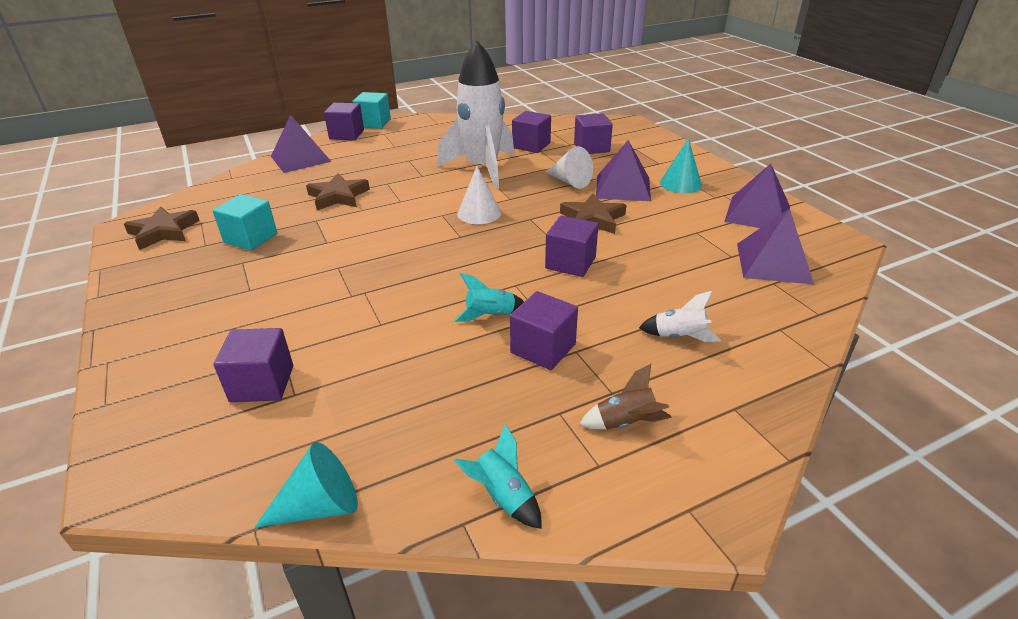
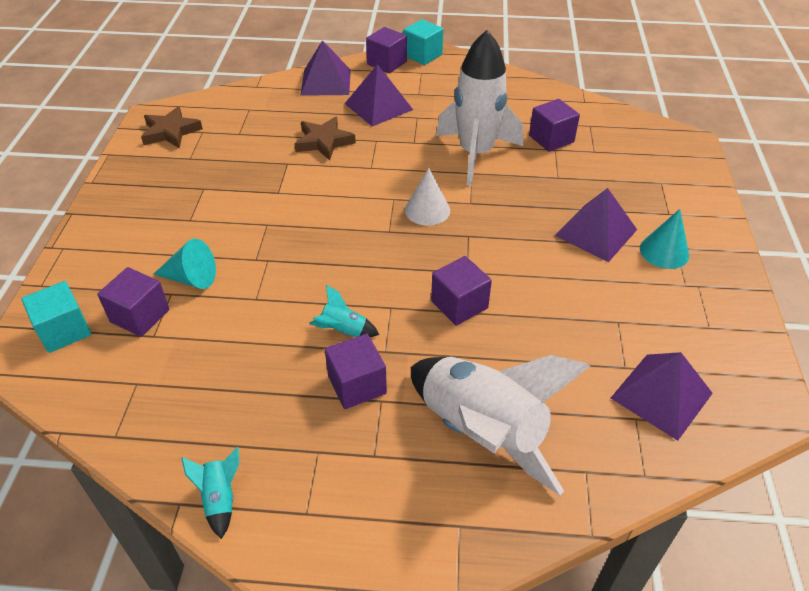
camera: 30 degrees right, 10 degrees up
(250, 238) = (225, 164): turquoise cube -> turquoise cube (64, 330)
(320, 506) = (106, 438): turquoise cone -> turquoise cone (191, 278)
(570, 181) = (547, 203): white cone -> none
(591, 148) = (613, 164): purple cube -> none
(592, 219) = (527, 261): brown star -> none
(625, 422) = (359, 489): brown rocket -> none
(679, 336) = (482, 431): white rocket -> white rocket, size x2.49
(758, 214) = (711, 327): purple pyramid -> purple pyramid (378, 106)

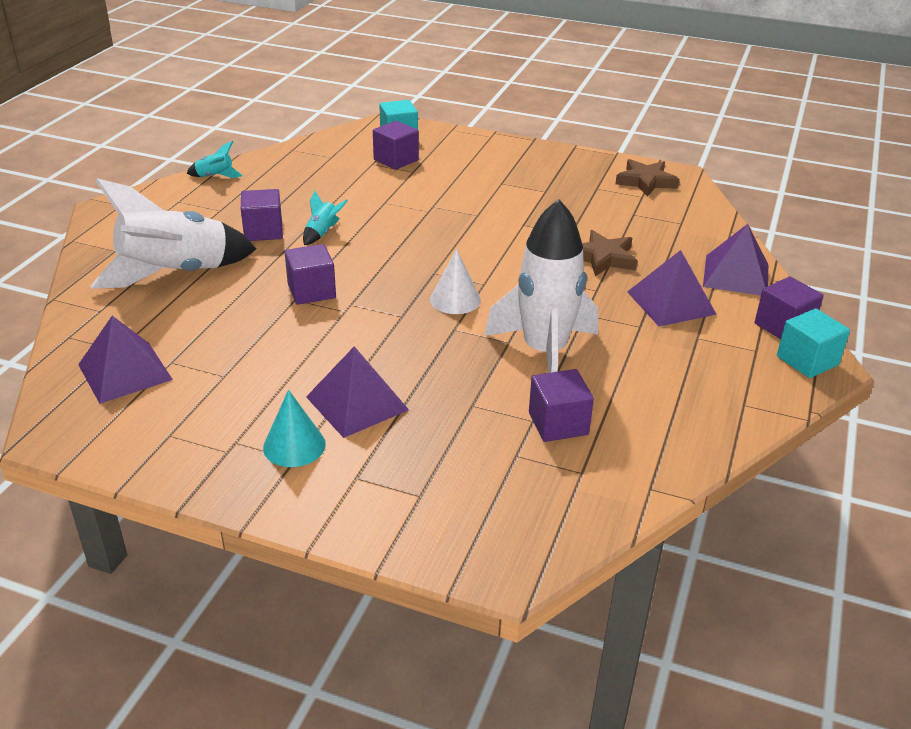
camera: 105 degrees right, 10 degrees down
(191, 278) = (425, 179): turquoise cone -> none

